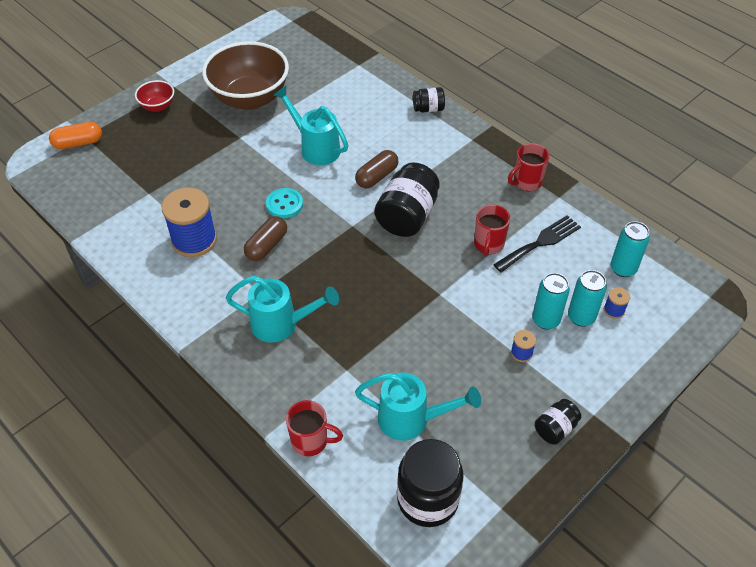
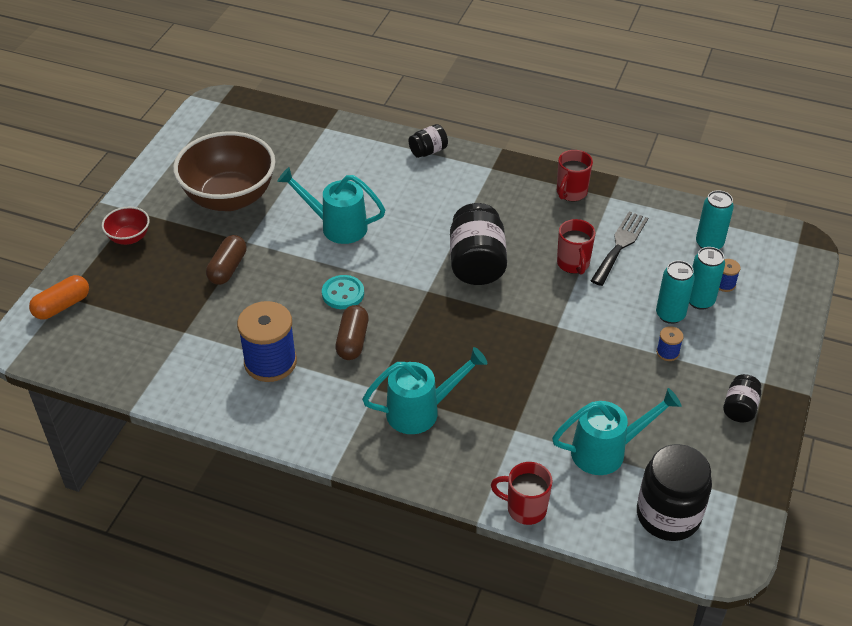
camera: 25 degrees left, 5 degrees down
(311, 441) = (525, 508): red mug -> red mug turned 150 degrees counterclockwise
(376, 176) = (420, 235): brown capsule -> brown capsule (227, 268)

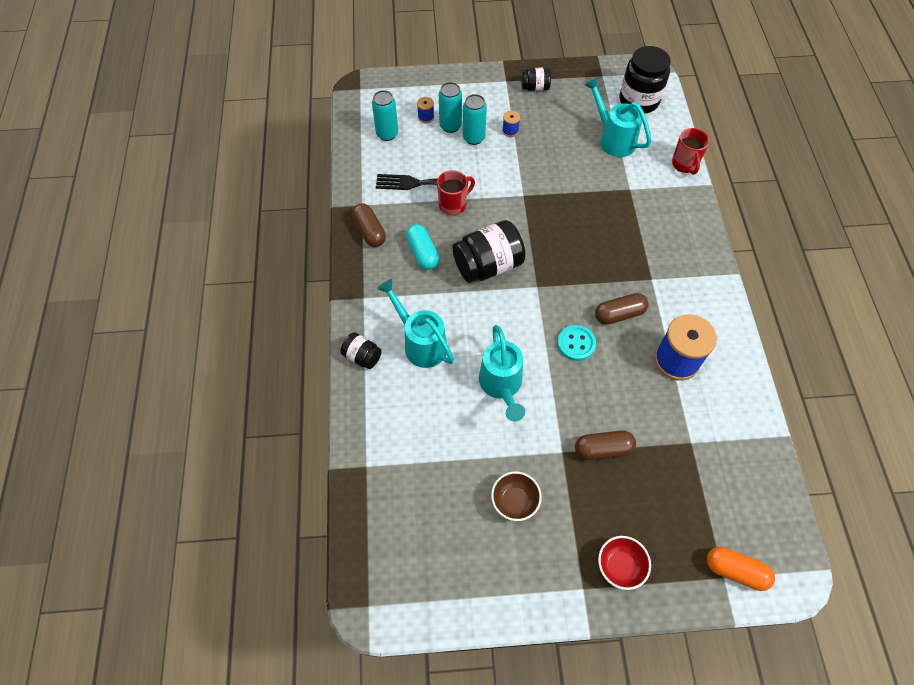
camera: 115 degrees left, 15 degrees up
(229, 198) = (514, 501): brown bowl -> brown bowl, size x0.46
(421, 411) = (652, 245): turquoise watering can -> turquoise watering can (421, 343)
(521, 221) = (422, 253): none -> turquoise capsule
(571, 193) = (369, 231): red mug -> brown capsule

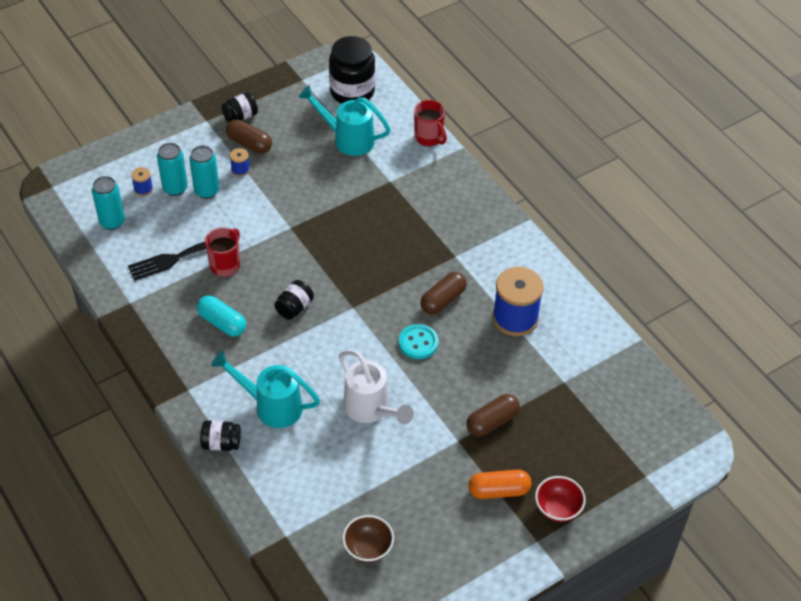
camera: 30 degrees left, 10 degrees down
(369, 231) = (154, 325): brown capsule -> brown capsule (249, 144)
(488, 265) = (294, 308): black jar -> black jar, size x0.52
(501, 386) = (371, 409): turquoise watering can -> white watering can
(514, 501) = (439, 501): brown bowl -> brown bowl (368, 548)
(735, 571) = (652, 466): orange capsule -> orange capsule (498, 491)

